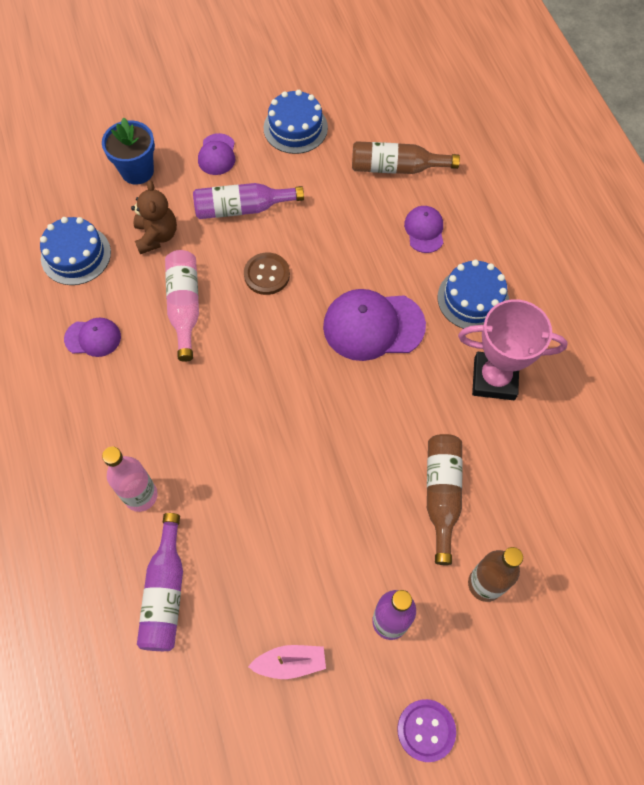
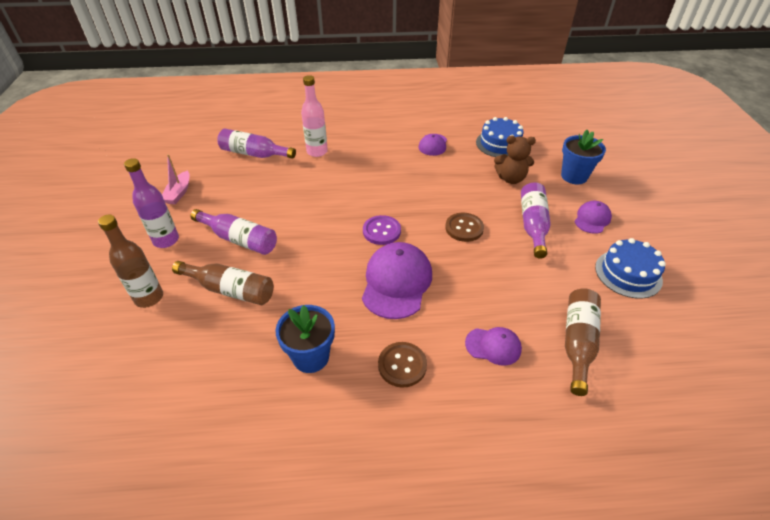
camera: 105 degrees right, 20 degrees down
(184, 306) = (446, 184): pink bottle -> none
(217, 154) = (592, 219): purple cap -> purple cap turned 105 degrees clockwise
(360, 524) = (239, 239): none -> purple bottle
(426, 730) = (91, 242): purple button -> purple button (381, 231)
(473, 299) = (402, 365): blue cake -> brown button
(494, 379) = (311, 357): pink trophy -> blue flower pot

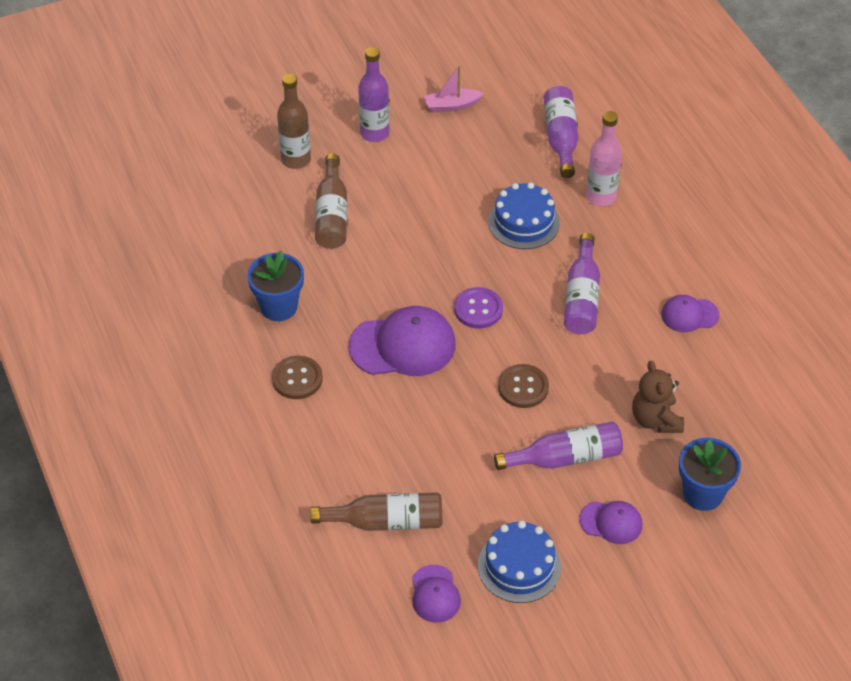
camera: 70 degrees right, 5 degrees up
(239, 239) = (404, 190): purple bottle -> purple bottle (581, 297)
(493, 346) = (350, 448): purple cap -> purple cap (435, 594)
(500, 144) = (738, 393): blue cake -> blue cake (523, 222)

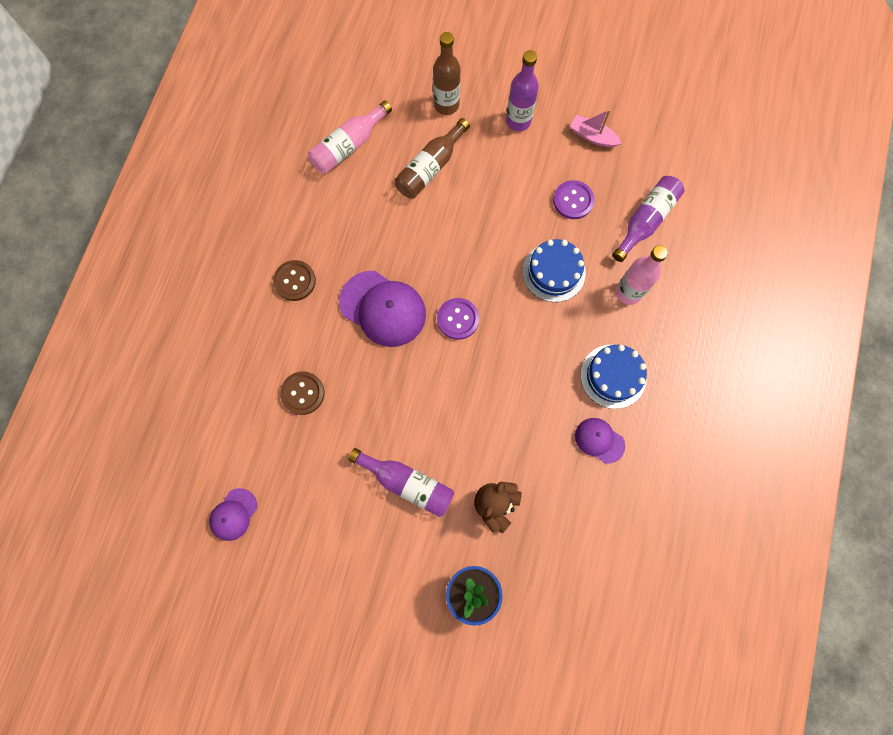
camera: 40 degrees right, 25 degrees up
(236, 245) = (348, 146): none -> pink bottle
(279, 307) = (332, 216): blue flower pot -> none
(386, 521) = (252, 435): brown bottle -> none
(485, 161) = (573, 200): none -> purple button
(519, 566) = (302, 540): blue cake -> blue cake (613, 376)
(523, 387) = (430, 405): brown button -> brown button (302, 393)
(581, 297) = (536, 365): purple bottle -> none
(611, 522) = (391, 558): purple cap -> none

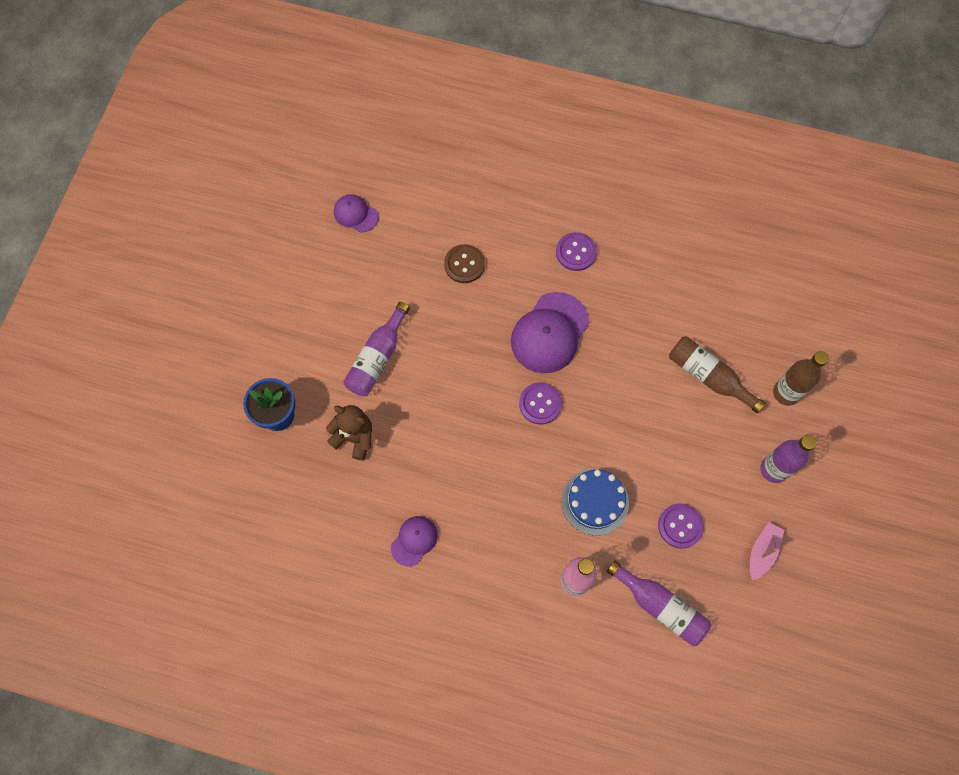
camera: 90 degrees right, 5 degrees down
(295, 281) = (576, 252): brown button -> purple button
(348, 146) = (727, 296): pink bottle -> none
(613, 376) = (481, 558): blue cake -> none

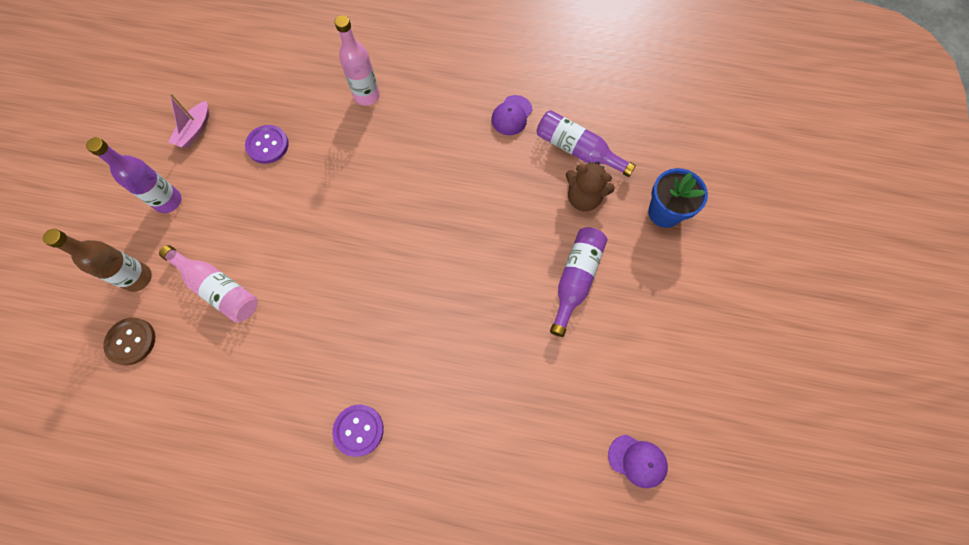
camera: 175 degrees right, 0 degrees up
(464, 264) = (493, 401): brown button -> brown button (131, 341)
(540, 404) = (399, 245): purple button -> none
(549, 333) = (390, 323): purple cap -> none
(595, 502) = (346, 159): blue cake -> none
(660, 606) = (292, 83): purple bottle -> purple bottle (577, 150)
(708, 376) = (218, 289): brown bottle -> pink bottle

